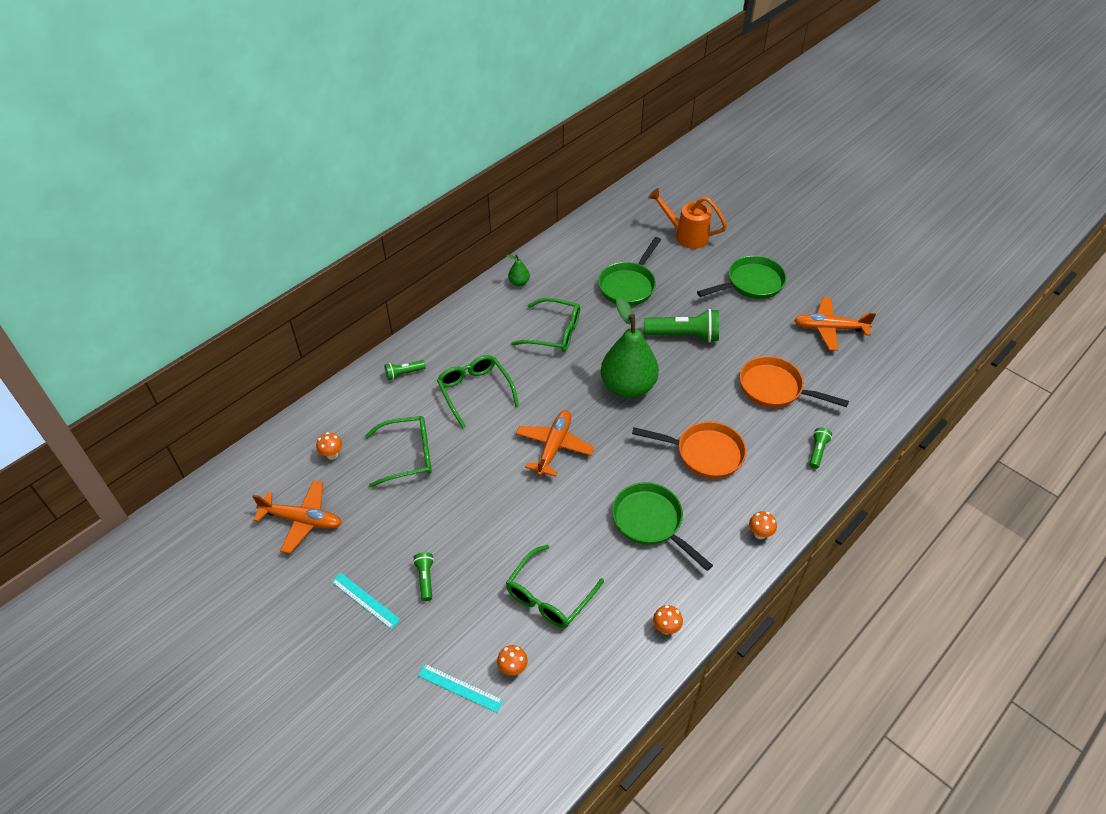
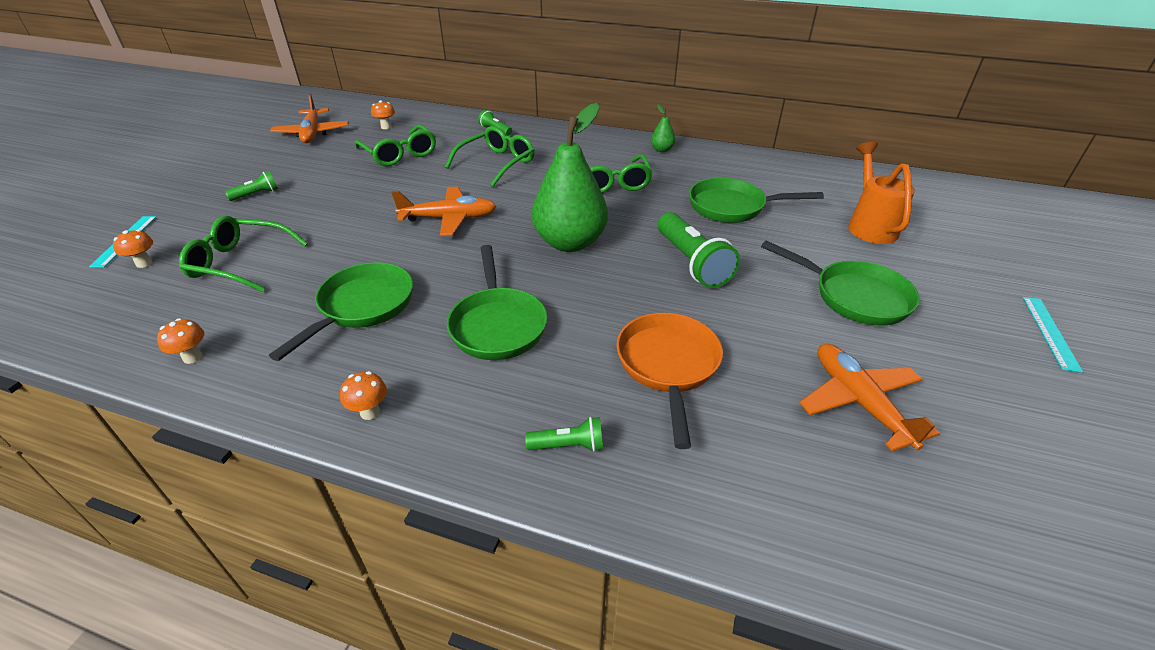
camera: 65 degrees right, 10 degrees down
(365, 600) = (230, 175): turquoise ruler -> turquoise ruler (1050, 332)
(704, 453) = (497, 325): orange pan -> green pan

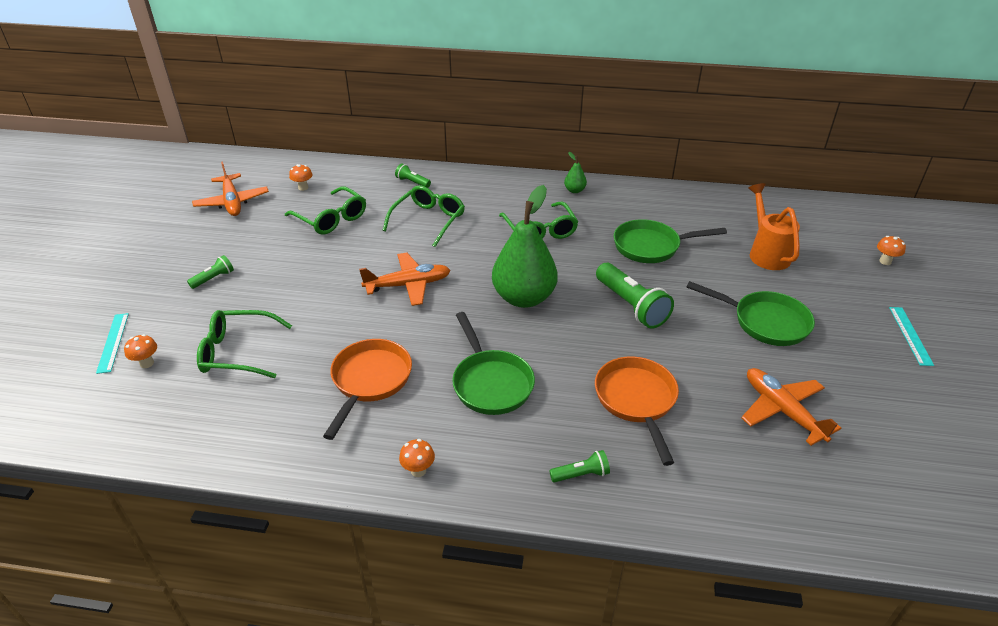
camera: 10 degrees left, 0 degrees up
(192, 357) = (245, 445): orange mushroom -> orange mushroom (885, 261)
(362, 307) = (370, 381): green pan -> orange pan

